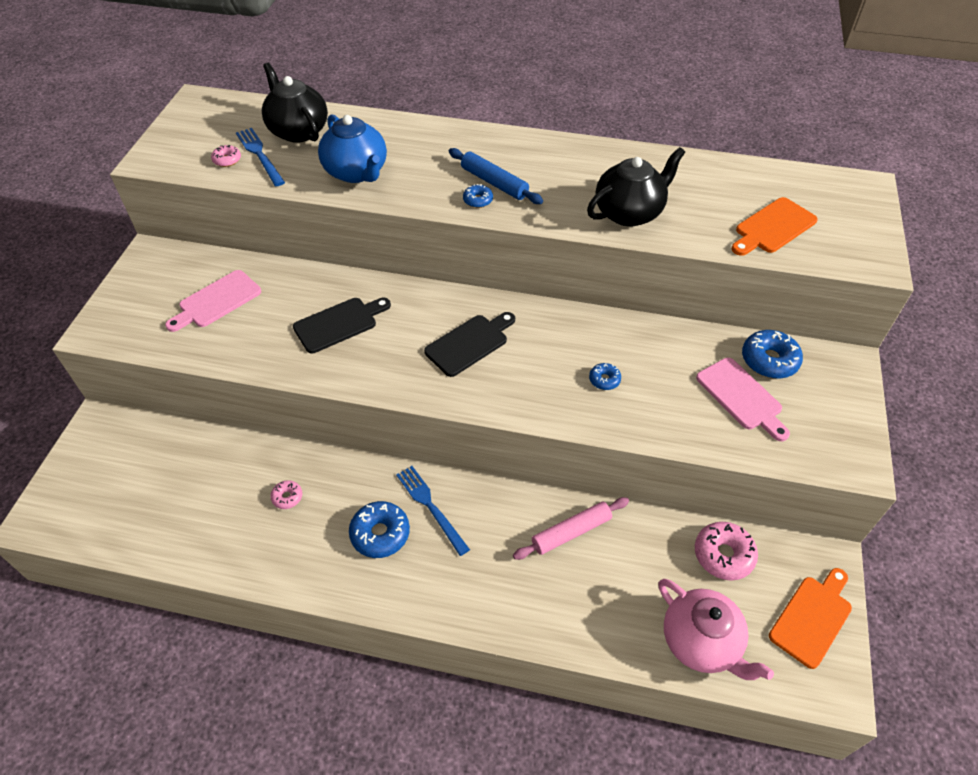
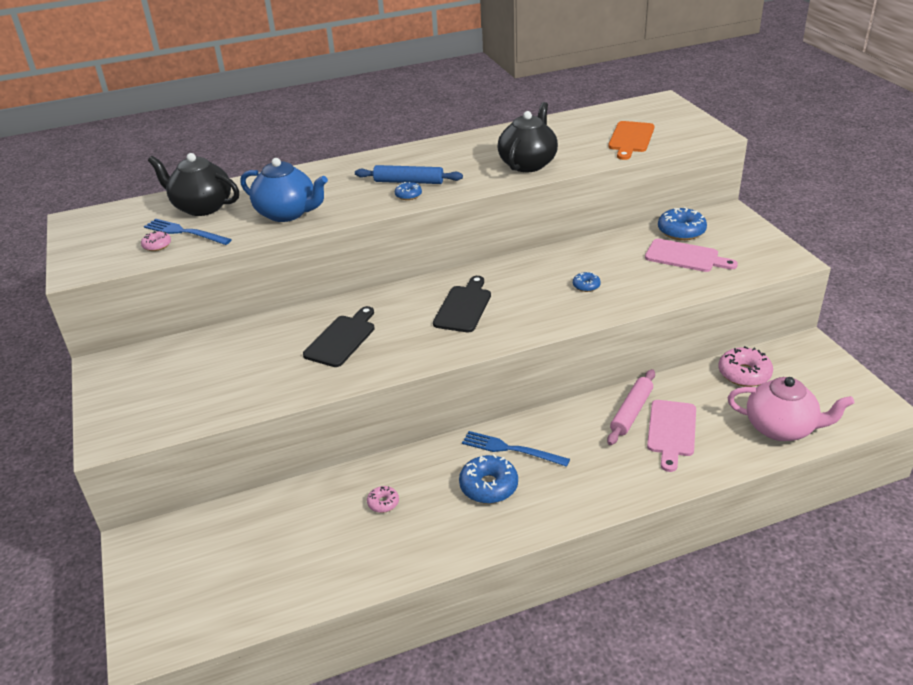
camera: 30 degrees left, 15 degrees down
(217, 301) = (210, 370): pink cutting board -> pink cutting board (671, 431)
(812, 618) = (831, 379): orange cutting board -> none

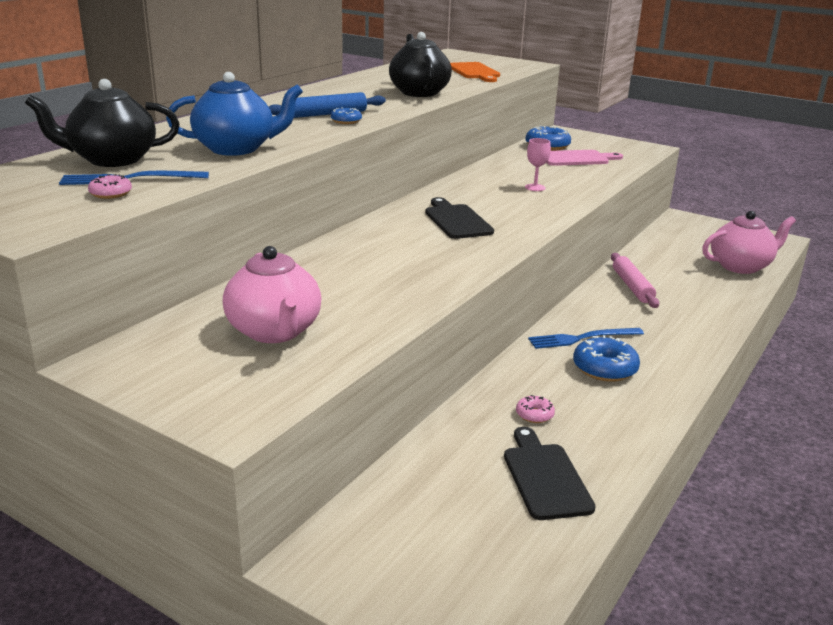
camera: 40 degrees left, 10 degrees down
(210, 376) = (275, 331): none -> pink teapot
(342, 339) = (377, 267): black cutting board -> black cutting board (545, 477)
(586, 286) = (535, 187): blue donut -> pink goblet
(671, 431) = (677, 289): pink cutting board -> none
(744, 374) = (669, 243): pink donut -> none

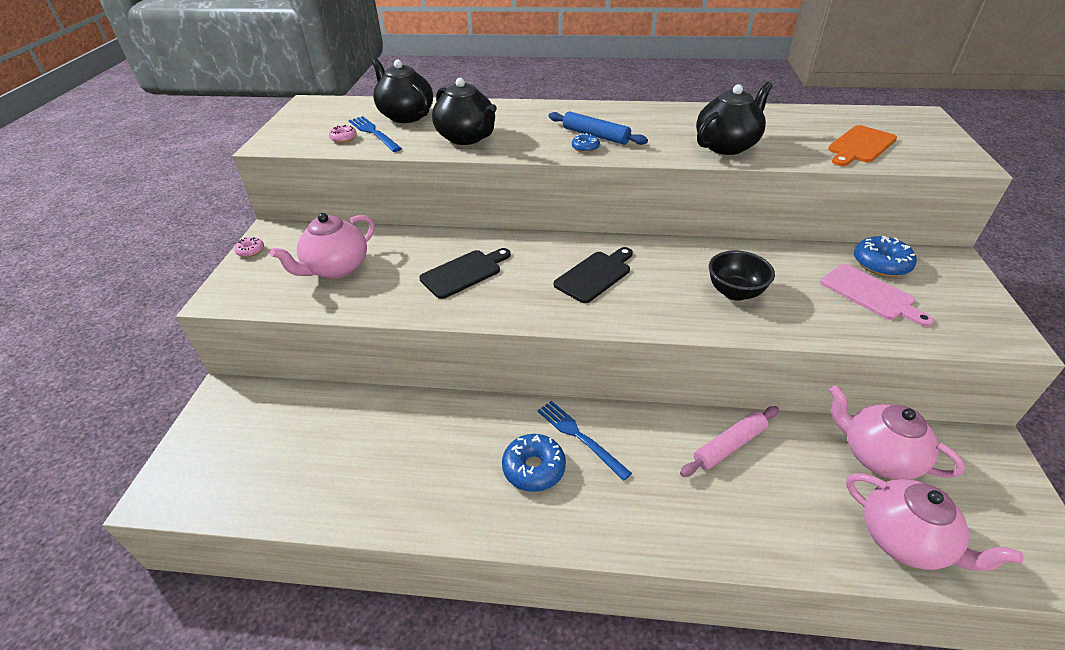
camera: 65 degrees right, 15 degrees up
(236, 149) = (467, 138): blue teapot -> black teapot
(534, 415) = (429, 443): pink donut -> pink donut (250, 251)
(535, 187) = (735, 292): pink goblet -> black bowl
(545, 477) = (345, 475): black cutting board -> black cutting board (464, 273)
(671, 248) = (878, 456): none -> pink teapot

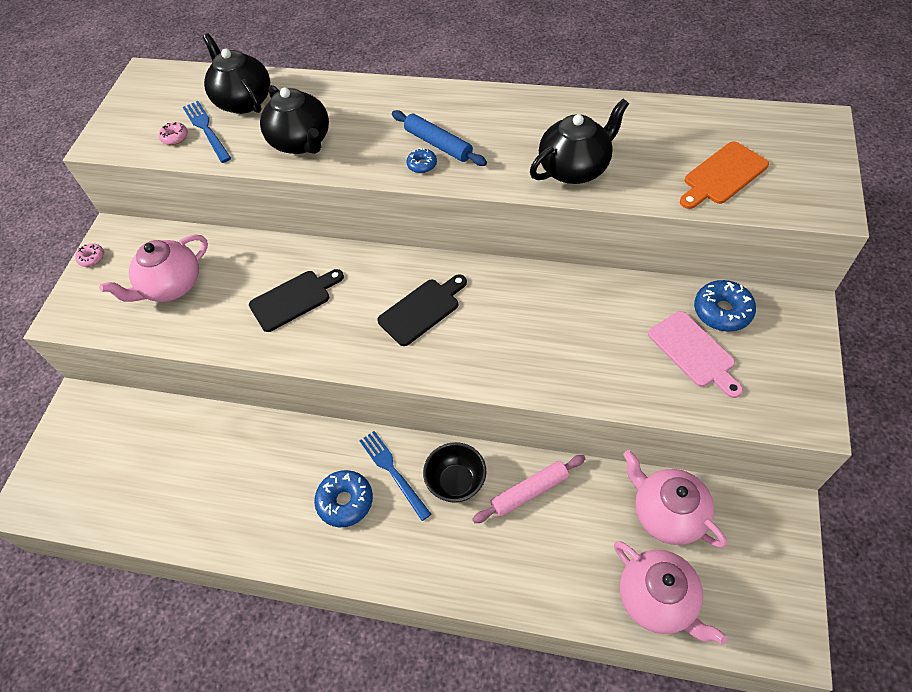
camera: 10 degrees right, 15 degrees up
(735, 292) = (556, 341): black bowl -> black bowl (456, 482)

